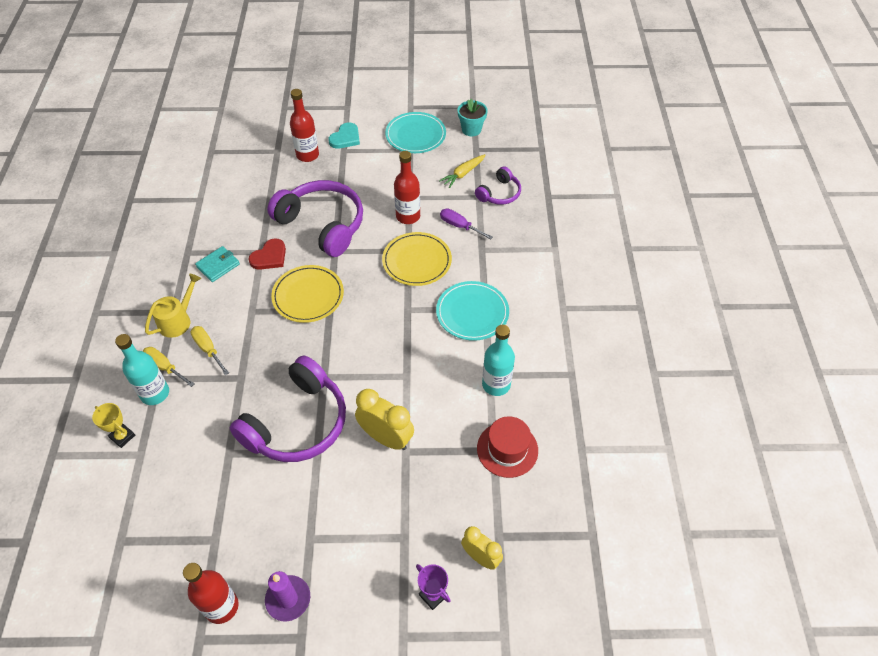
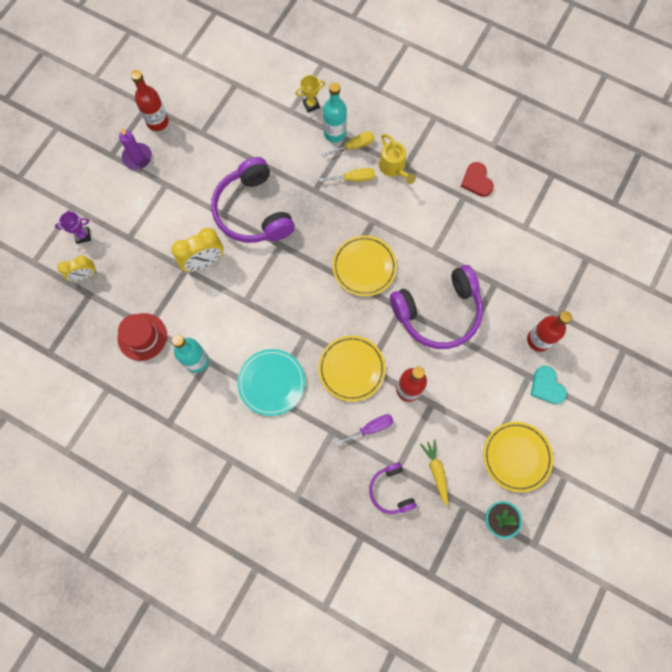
camera: 120 degrees right, 20 degrees up
(218, 265) = (435, 214): turquoise wallet -> none
(269, 257) = (423, 255): red heart -> red heart (476, 181)
(415, 135) = (517, 456): turquoise plate -> yellow plate

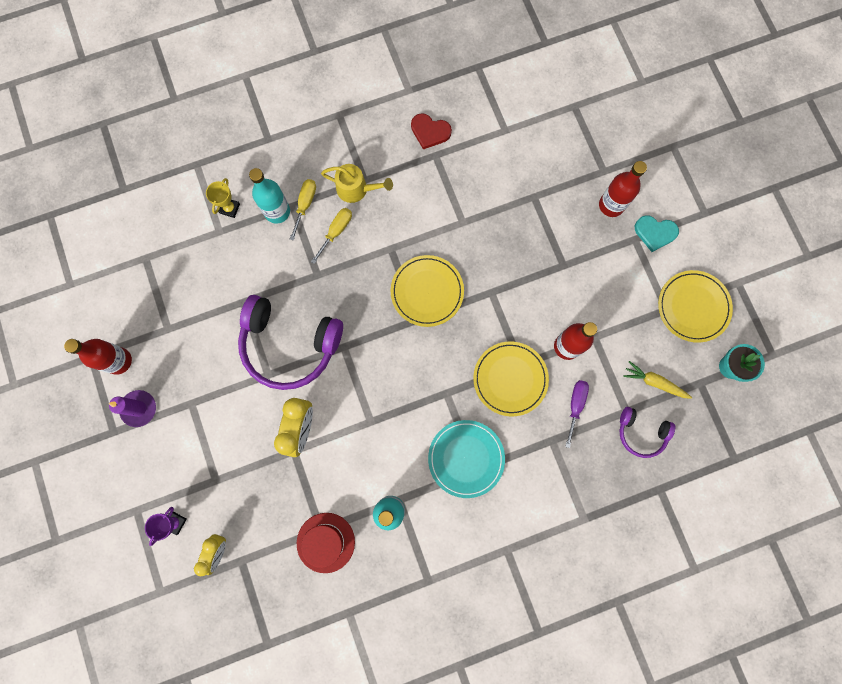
camera: 50 degrees left, 5 degrees up
(438, 312) = (520, 265): purple headphones -> none

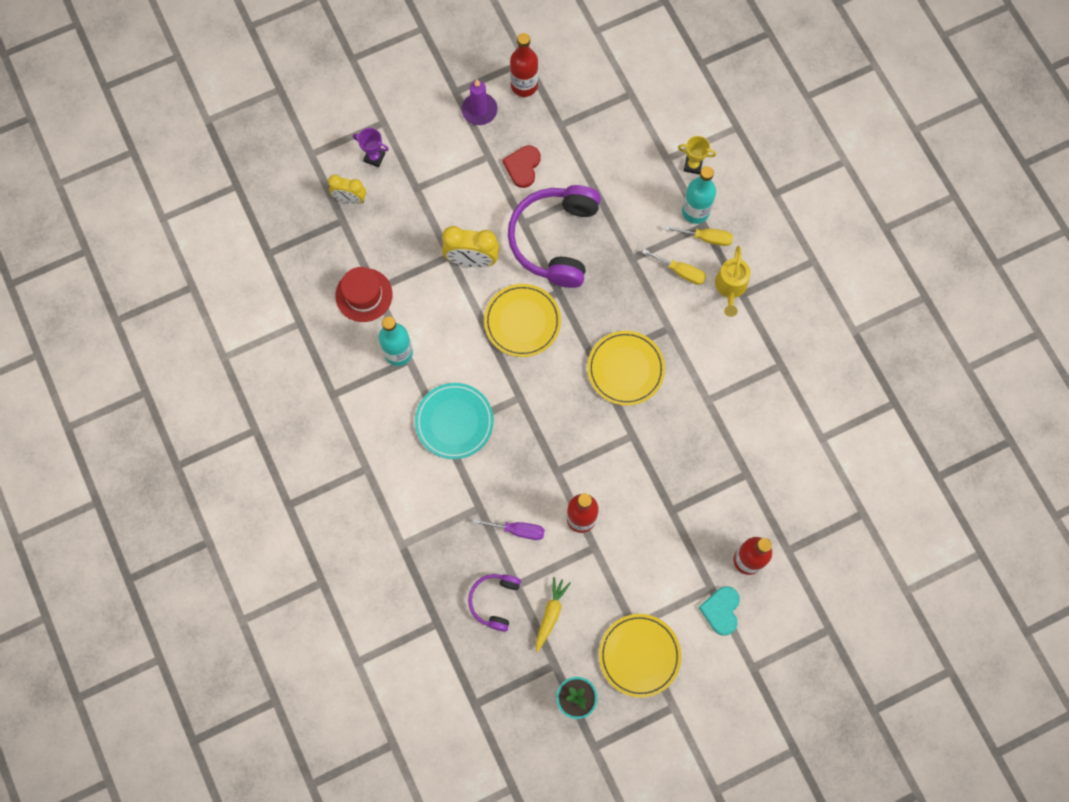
camera: 85 degrees right, 5 degrees down
(430, 132) = (807, 357): red heart -> red heart (523, 166)
(510, 379) = (540, 461): yellow plate -> yellow plate (522, 321)

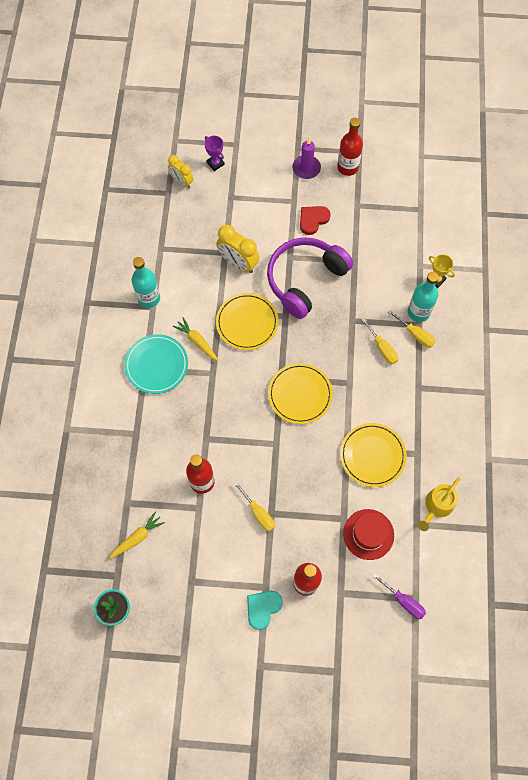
camera: 30 degrees right, 5 degrees down
(364, 295) = (150, 248): red hat -> red hat (368, 534)
(482, 372) = (197, 341): none -> yellow carrot
(495, 601) = (104, 505): purple headphones -> none
(518, 530) = (152, 464): purple screwdriver -> purple screwdriver (403, 601)
(639, 655) = (182, 606): yellow plate -> yellow plate (372, 455)
(658, 517) = (258, 512): none -> yellow screwdriver
(730, 287) = (412, 378): yellow watering can -> yellow watering can (436, 506)

